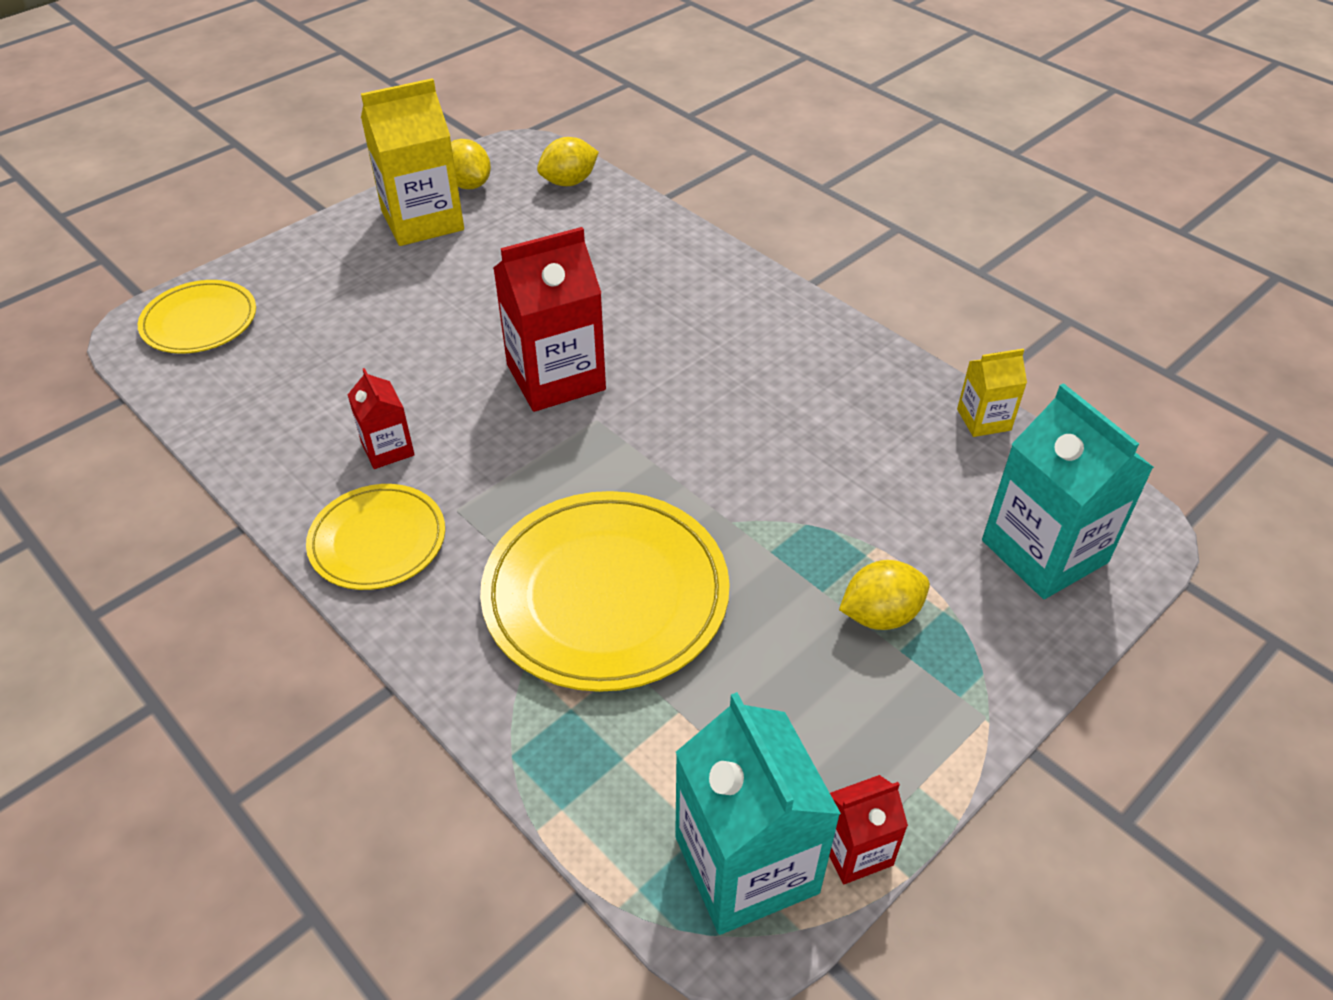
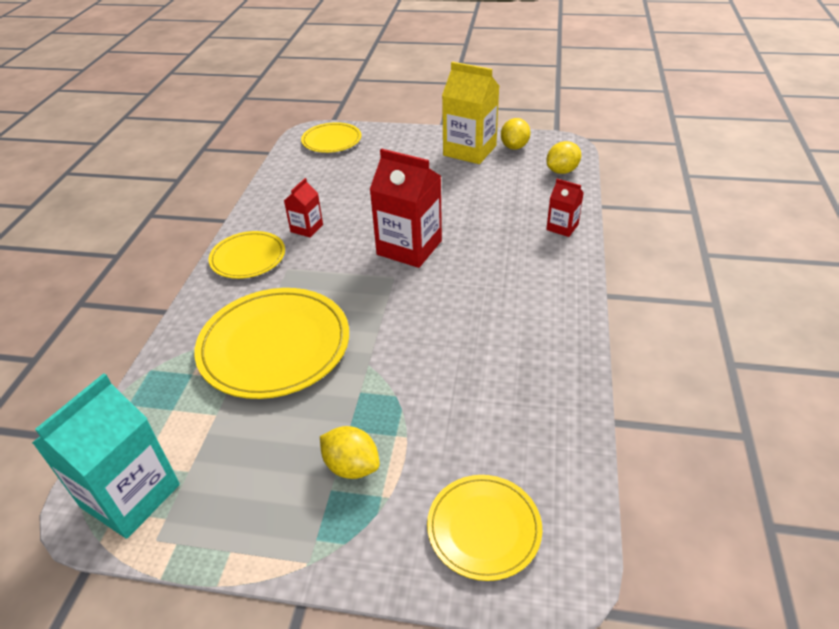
camera: 55 degrees right, 5 degrees down
(569, 182) = (562, 171): yellow lemon -> yellow lemon turned 60 degrees counterclockwise
(855, 850) = (165, 541): red carton -> red carton (562, 227)
(983, 420) = (577, 435): yellow carton -> none
(1044, 551) = (484, 528): turquoise carton -> yellow plate

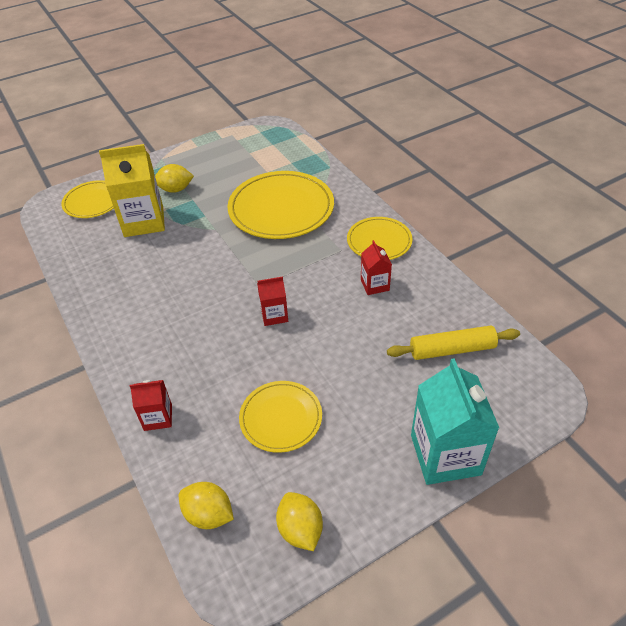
camera: 140 degrees right, 5 degrees up
(130, 495) = (261, 137): turquoise carton -> turquoise carton (445, 454)
(323, 171) = (452, 349): none -> yellow rolling pin
(331, 140) = (509, 396): yellow plate -> yellow plate (281, 418)
(409, 248) = (274, 315): red carton -> red carton, size x0.51
(469, 150) = (346, 483): yellow carton -> yellow carton (144, 221)
(562, 171) = (209, 514): yellow lemon -> yellow lemon turned 75 degrees counterclockwise

